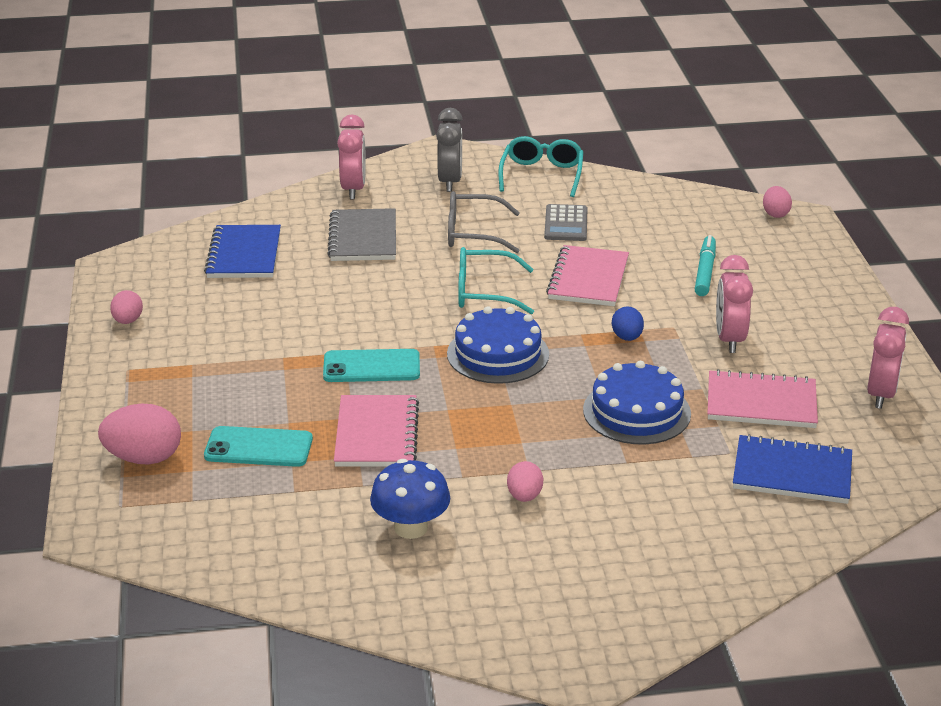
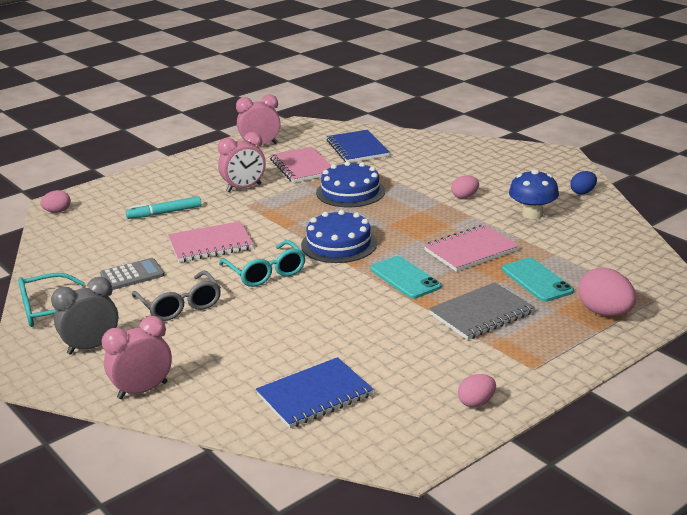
camera: 120 degrees left, 5 degrees down
(363, 238) = (231, 349): grey notebook -> grey notebook (481, 313)
(627, 337) = (273, 214): blue egg -> blue egg (583, 192)

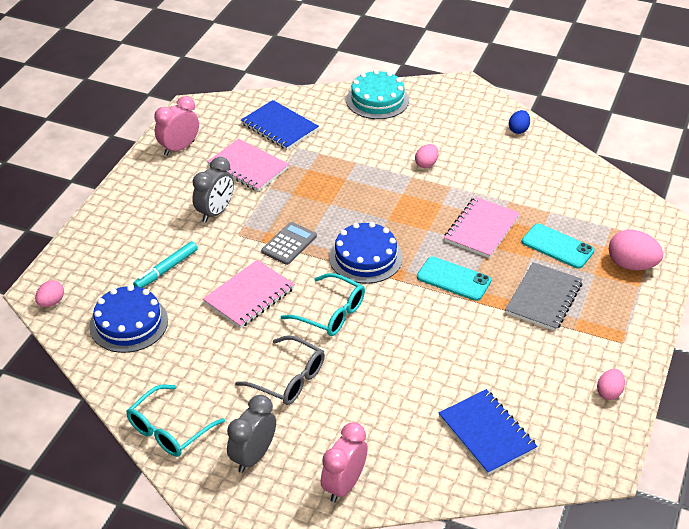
camera: 30 degrees left, 15 degrees up
(132, 275) = (209, 359): grey calculator -> grey calculator (289, 244)
(244, 188) = (215, 212): pink clock -> grey clock
(314, 395) = (486, 433): blue notebook -> blue notebook turned 60 degrees counterclockwise
(350, 192) = (321, 187): blue cake -> blue cake (129, 323)
(464, 148) = (377, 100): none -> turquoise cake
(532, 214) = (498, 169): blue mushroom -> none

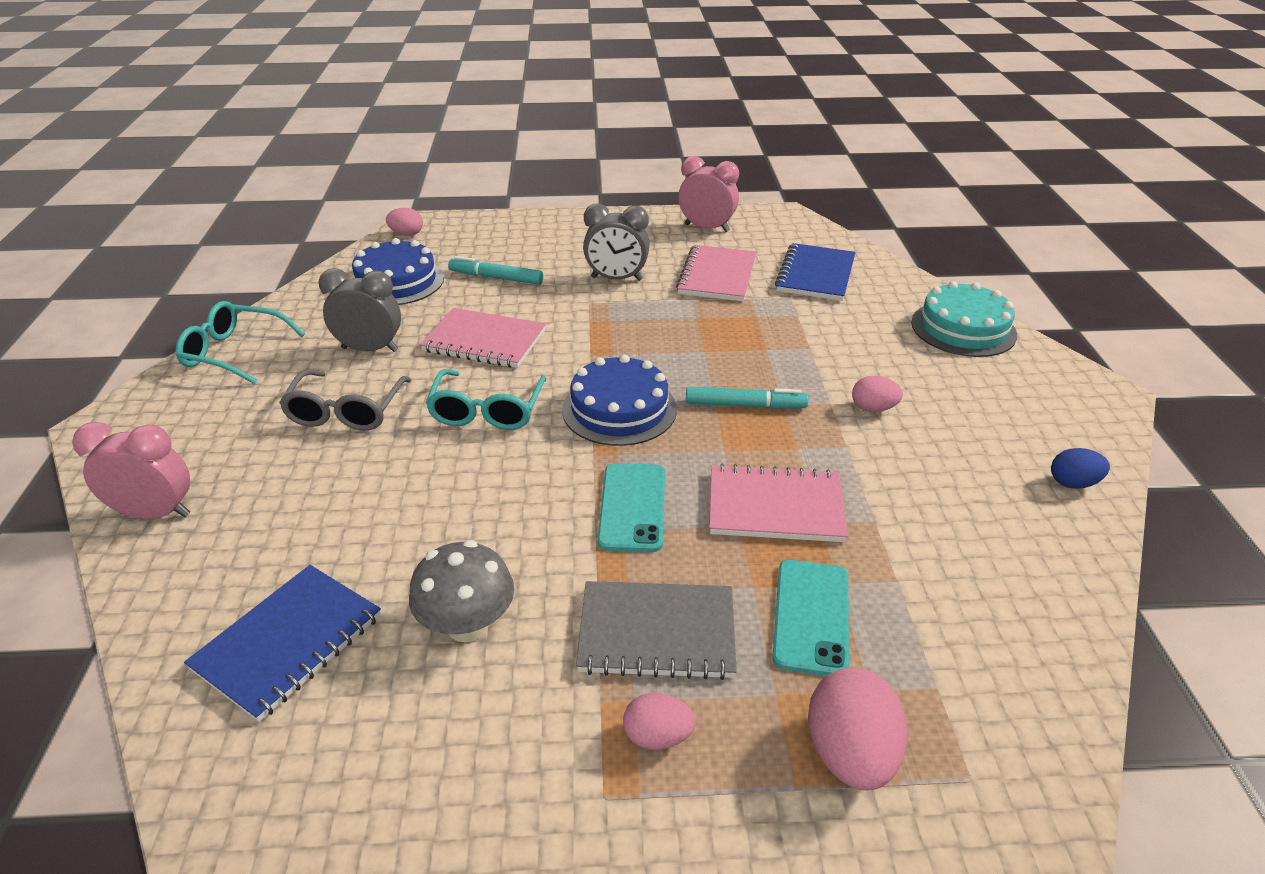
camera: 65 degrees right, 5 degrees down
(253, 456) = (200, 423): grey clock -> grey clock (370, 349)
(289, 244) = (600, 342): grey calculator -> none
(394, 208) = (745, 405): none -> turquoise marker
(507, 362) = (467, 625): none -> grey mushroom
(609, 392) = (446, 808): pink egg -> pink egg (657, 736)

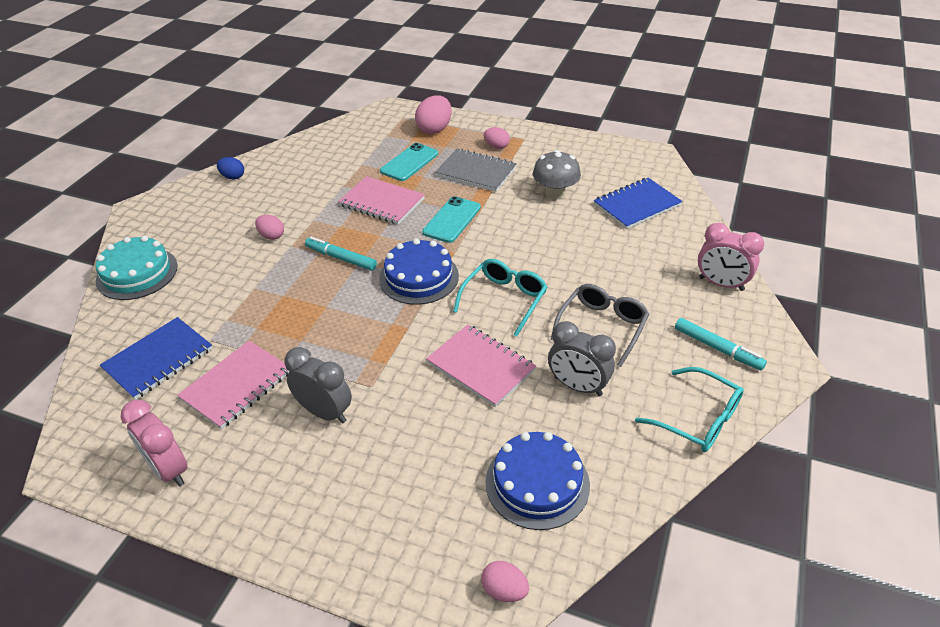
camera: 155 degrees left, 5 degrees up
(496, 278) = (435, 454): turquoise marker -> turquoise marker (717, 348)

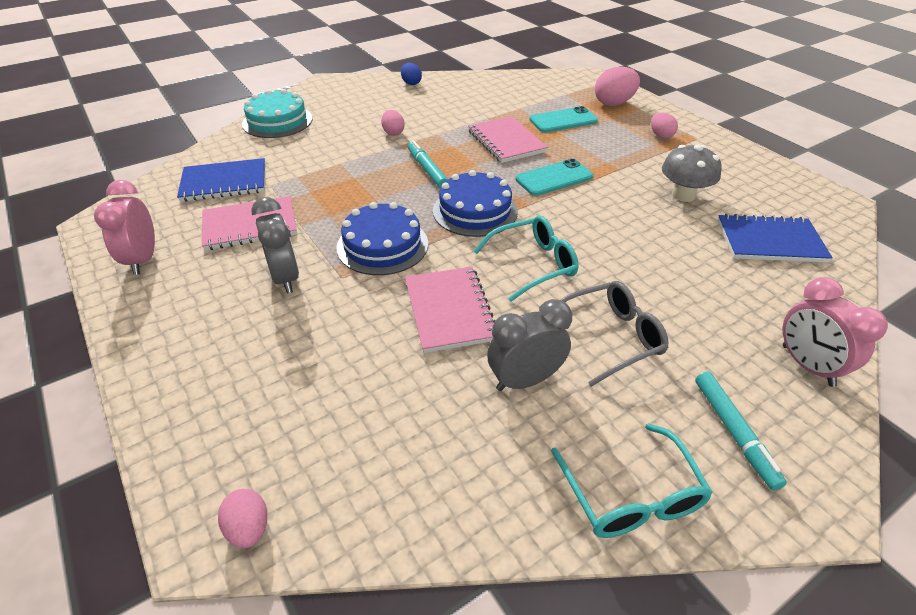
camera: 35 degrees right, 0 degrees up
(476, 172) = (618, 149): grey notebook -> none
(537, 483) = (388, 447): blue cake -> blue cake (382, 245)
(578, 386) = (525, 380): grey clock -> grey clock turned 90 degrees clockwise

